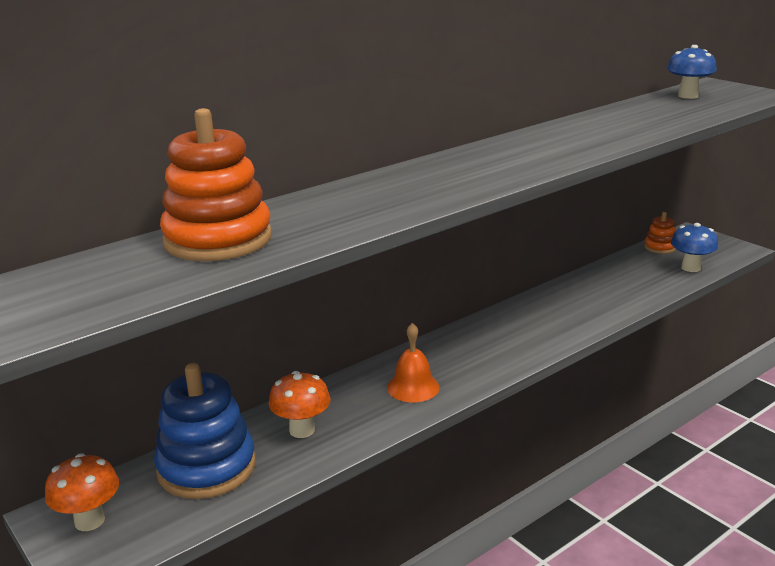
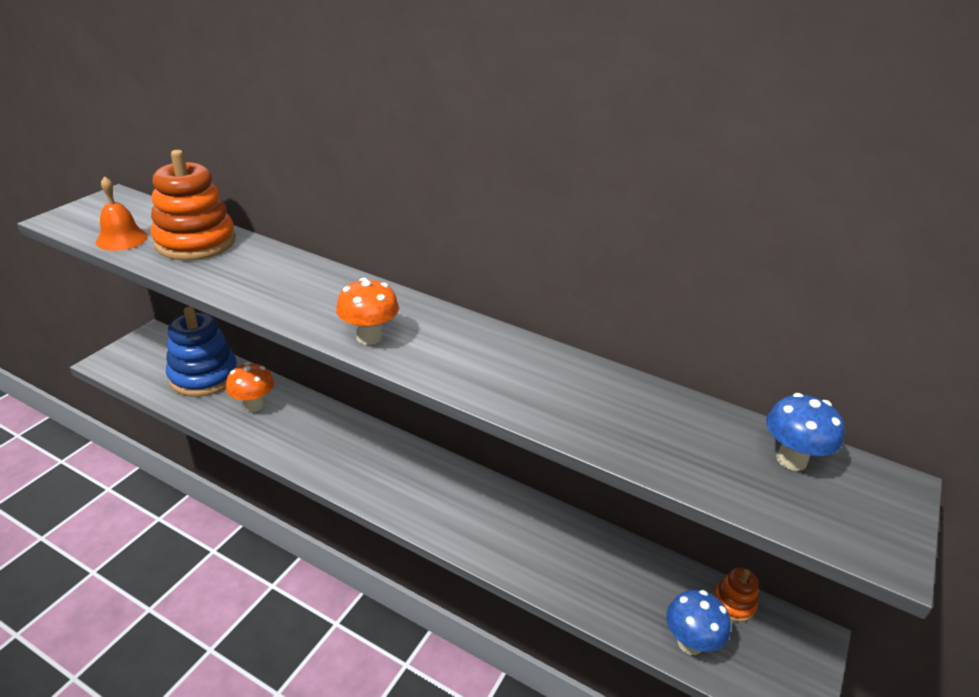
camera: 65 degrees right, 10 degrees up
(89, 521) = (147, 349): orange mushroom -> orange mushroom (369, 337)
(413, 387) = (326, 449): orange bell -> orange bell (121, 239)

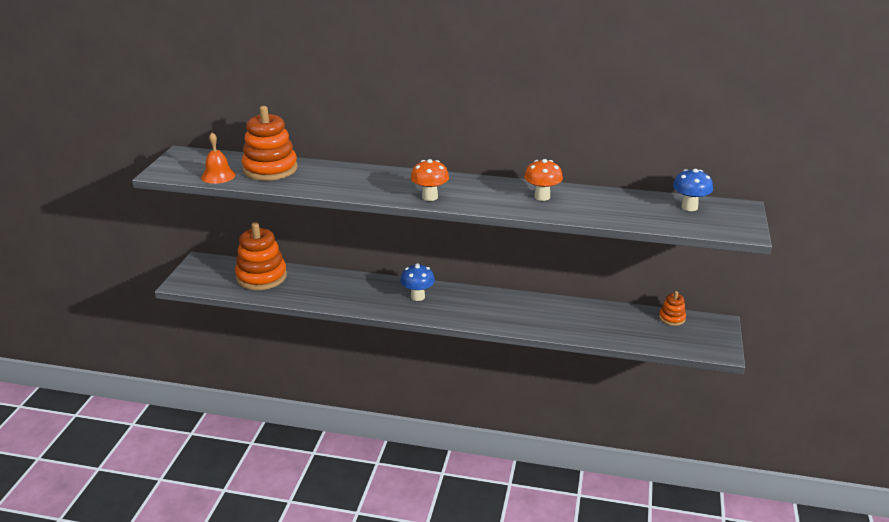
camera: 15 degrees left, 5 degrees down
(204, 376) = (261, 277): blue stacking toy -> orange stacking toy
(253, 405) = (312, 286): orange mushroom -> orange mushroom (542, 197)
(690, 643) = (656, 339): blue mushroom -> blue mushroom (417, 297)

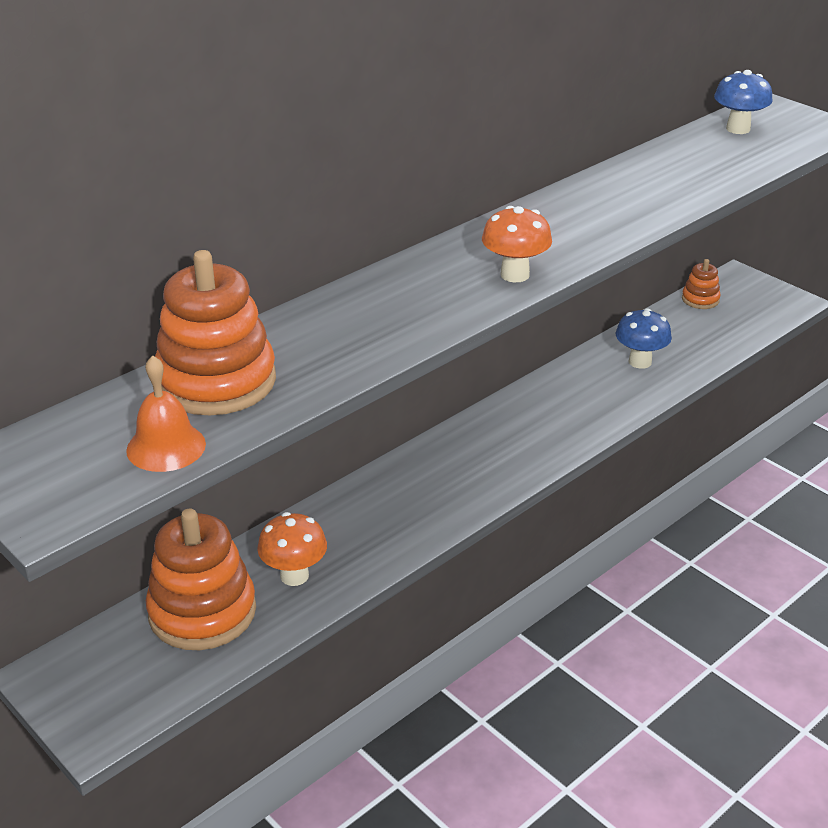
camera: 55 degrees left, 5 degrees up
(417, 297) = (452, 467): blue mushroom -> blue mushroom (640, 362)
(542, 197) = (610, 199): orange mushroom -> orange mushroom (294, 575)

